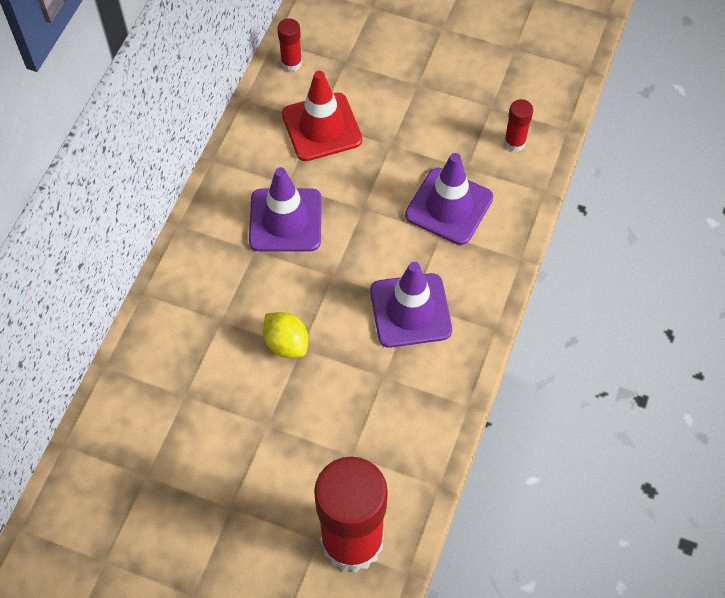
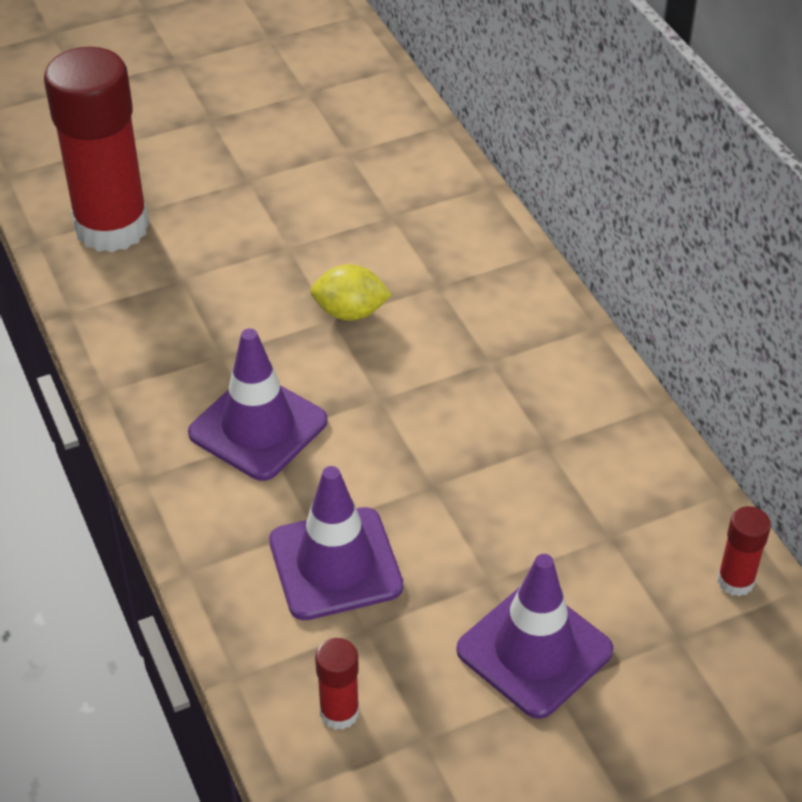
camera: 135 degrees right, 15 degrees down
(285, 220) = (497, 410): purple traffic cone -> purple traffic cone (534, 650)
(321, 127) = (593, 534): red traffic cone -> none

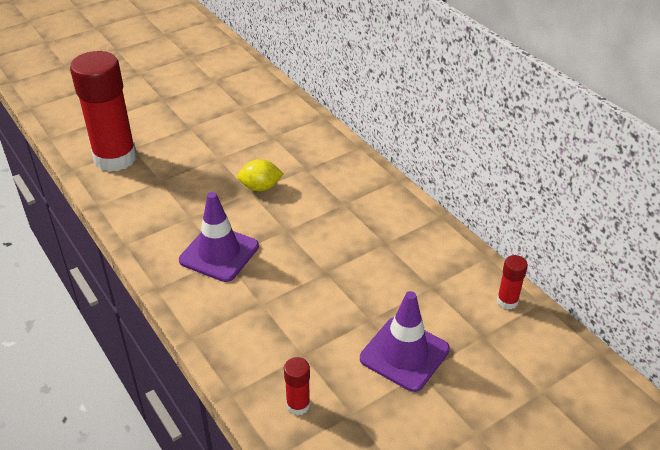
camera: 10 degrees left, 5 degrees down
(335, 564) = (279, 322): purple traffic cone -> none

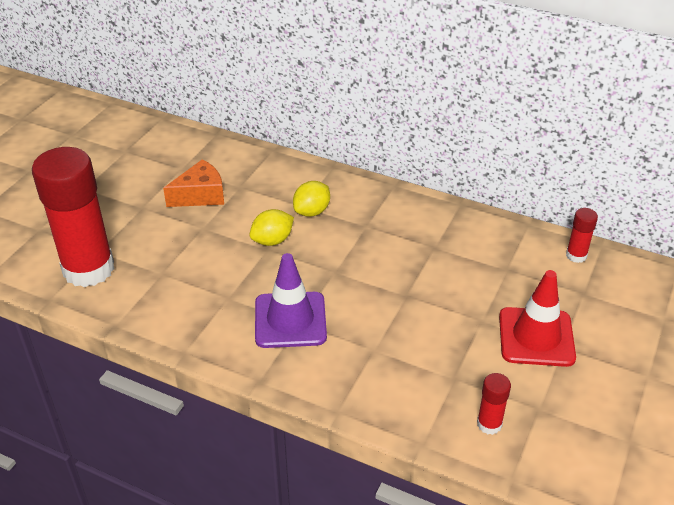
camera: 30 degrees left, 0 degrees up
(238, 133) = (200, 195): none -> orange cheese
(311, 176) = (312, 211): none -> yellow lemon
(404, 354) = (536, 337): purple traffic cone -> red traffic cone

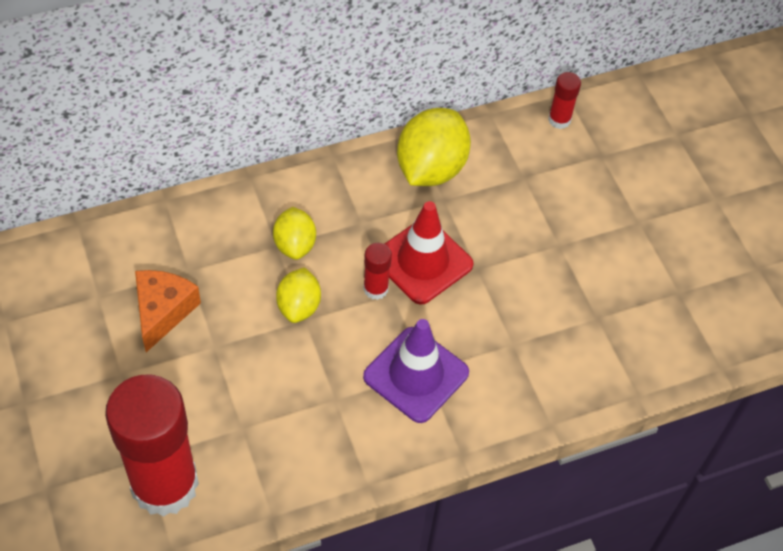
camera: 50 degrees left, 15 degrees up
(447, 227) = (431, 168): none -> yellow lemon
(489, 424) = (662, 336): red glue stick -> red glue stick (375, 289)
(536, 337) = (613, 228): red traffic cone -> red traffic cone (423, 261)

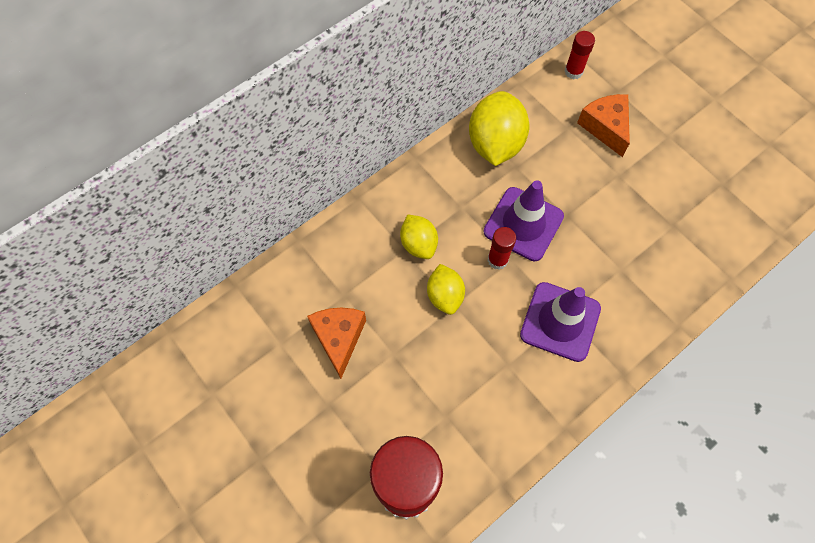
camera: 15 degrees left, 10 degrees up
(423, 261) = (523, 224): red traffic cone -> purple traffic cone
(568, 190) = (605, 127): none -> orange cheese

